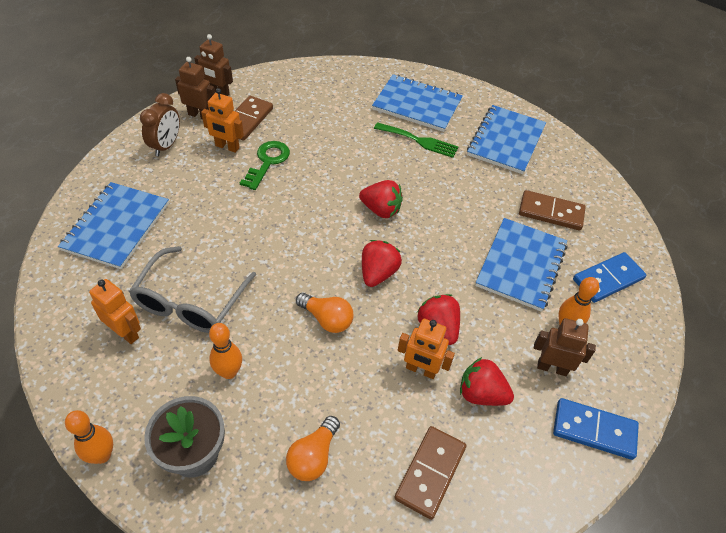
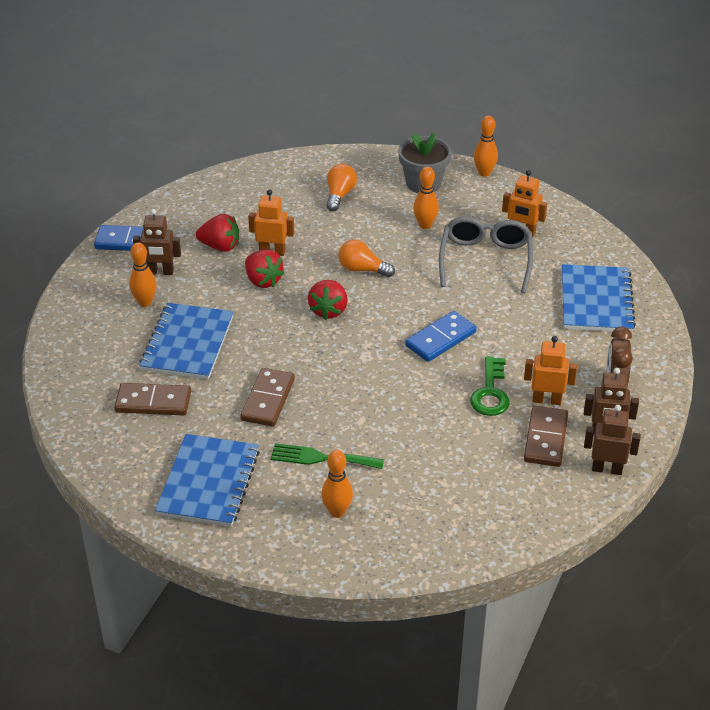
camera: 170 degrees right, 10 degrees down
(381, 210) = (344, 367): red strawberry -> none
(417, 105) = (337, 512): blue notebook -> orange bowling pin
(430, 473) = (253, 201): brown domino -> brown domino (268, 400)
(608, 279) = (98, 348): blue domino -> blue domino (440, 339)

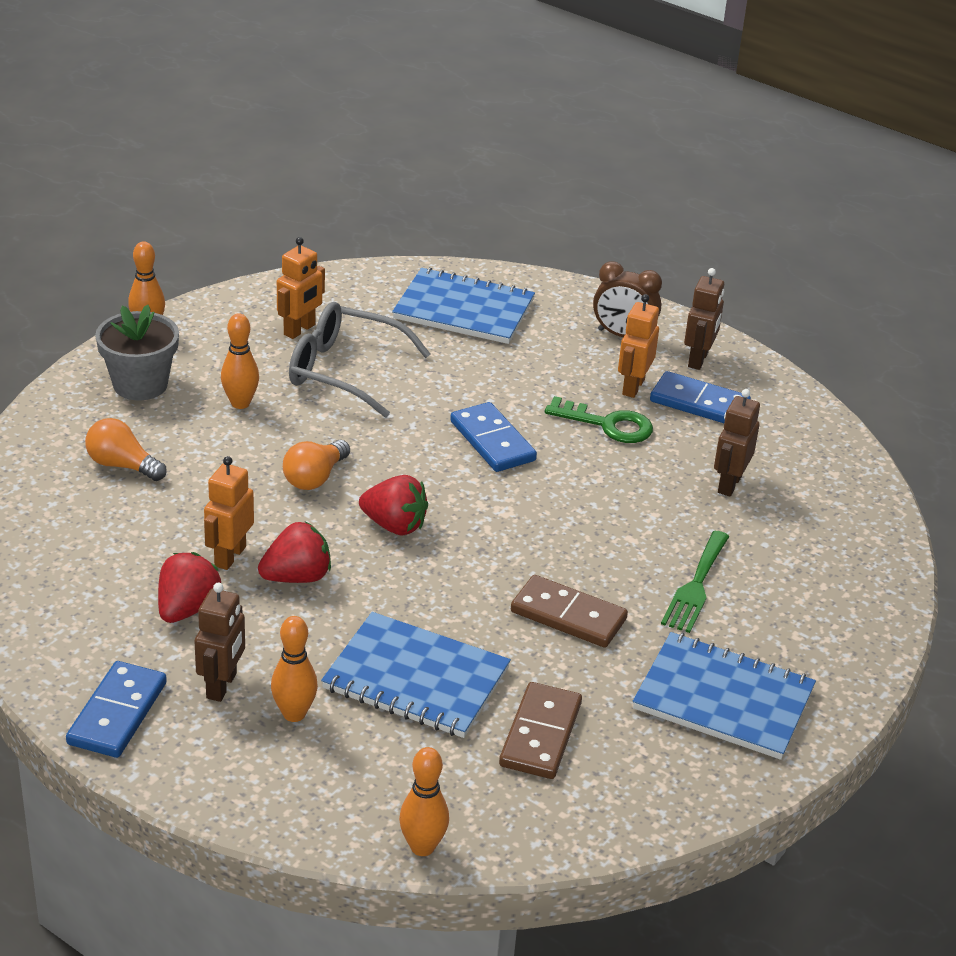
camera: 80 degrees left, 5 degrees down
(337, 512) = (796, 590): orange bowling pin -> orange bowling pin (422, 847)
(546, 439) = (699, 403): brown domino -> blue domino
(607, 469) = (757, 374): brown robot -> brown robot (729, 484)

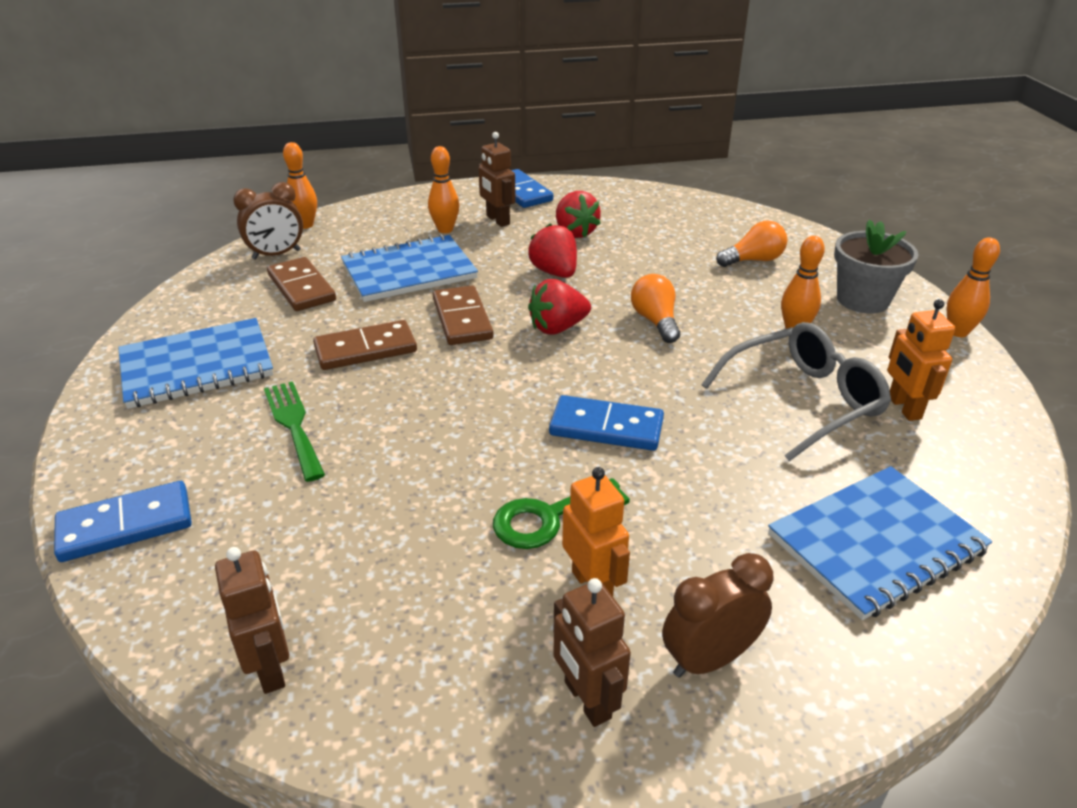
camera: 135 degrees right, 0 degrees up
(229, 556) = (606, 260): orange robot -> none
(297, 577) = (554, 272): red strawberry -> red strawberry turned 135 degrees clockwise
(452, 588) = (462, 319): none -> brown domino
(511, 812) = (276, 255): none -> brown clock
(699, 403) = (503, 625): blue domino -> blue domino (125, 525)
(729, 484) = (361, 540): brown robot -> brown robot (271, 668)

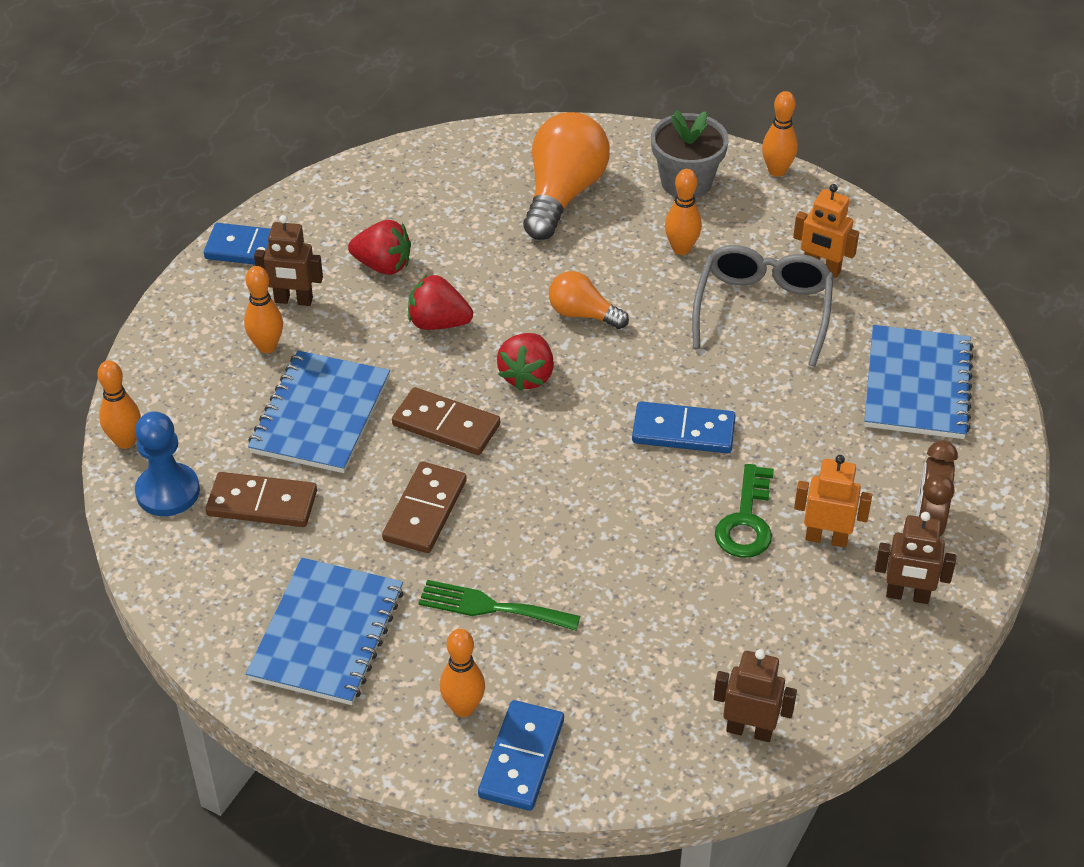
camera: 50 degrees left, 10 degrees up
(165, 464) = (463, 708): none -> orange bowling pin
(276, 255) = (168, 492): brown clock -> blue pawn
(606, 427) = (683, 431): blue domino -> blue domino turned 45 degrees clockwise
(753, 260) = (563, 194): orange light bulb -> orange light bulb, size x1.80

